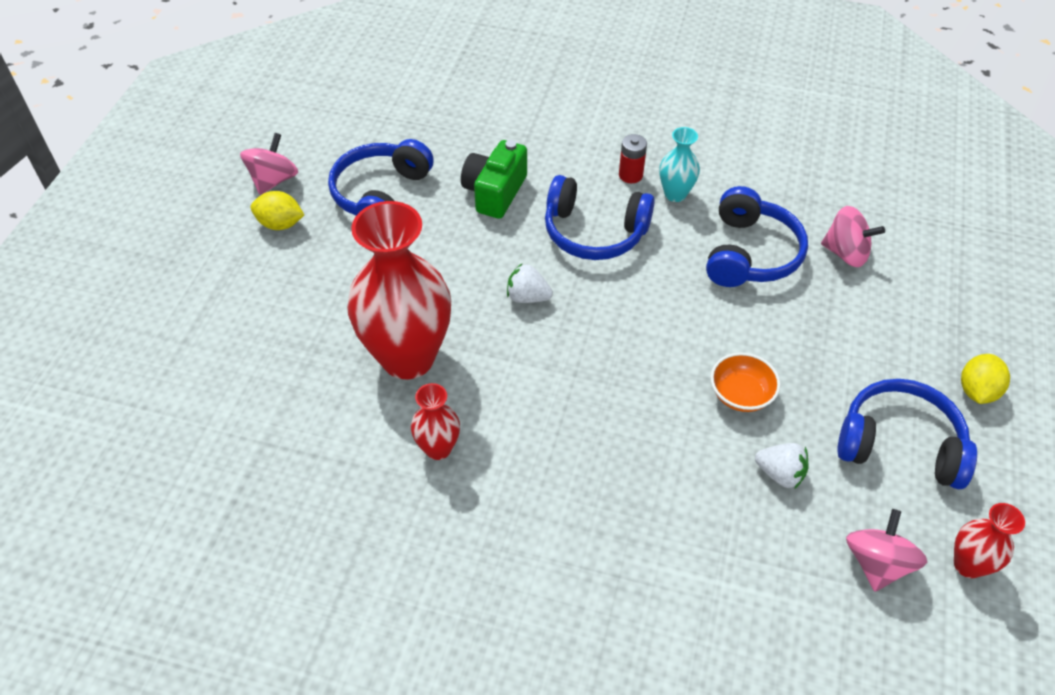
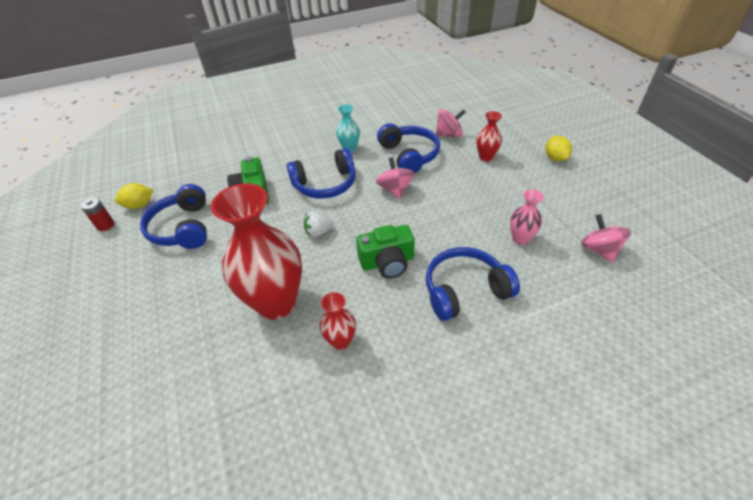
camera: 35 degrees left, 5 degrees down
(274, 180) = (99, 256): pink spinning top -> pink spinning top (395, 190)
(280, 224) = (124, 278): yellow lemon -> yellow lemon (139, 205)
(574, 390) = (387, 262): none -> green camera
(630, 175) = (319, 151): red battery -> red battery (105, 225)
(741, 394) = (467, 215): orange bowl -> none
(780, 474) = (520, 239): white strawberry -> pink vase
(899, 444) = (552, 196): blue headphones -> blue headphones (464, 290)
(968, 565) = (630, 226): red vase -> red vase (486, 157)

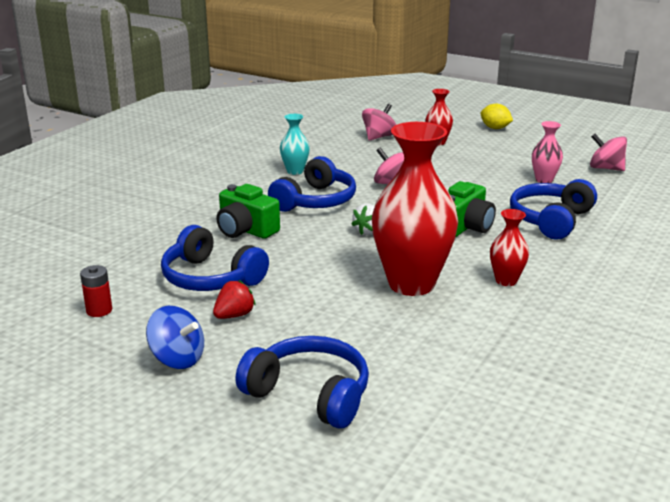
camera: 40 degrees left, 20 degrees down
(83, 290) = (177, 358): none -> blue spinning top
(139, 205) = (114, 282): yellow lemon -> none
(151, 269) = (234, 315): none -> red strawberry
(409, 155) = (365, 160): blue headphones -> blue headphones (309, 394)

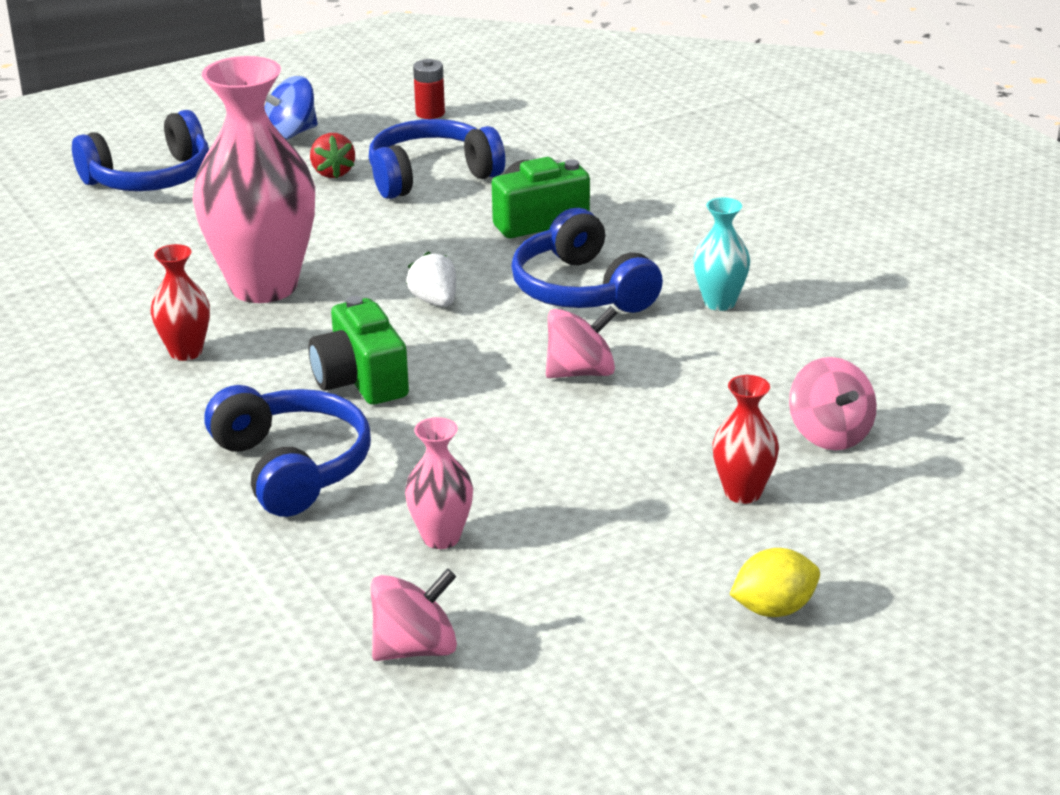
camera: 120 degrees right, 5 degrees up
(411, 284) = (264, 286): red vase -> pink vase

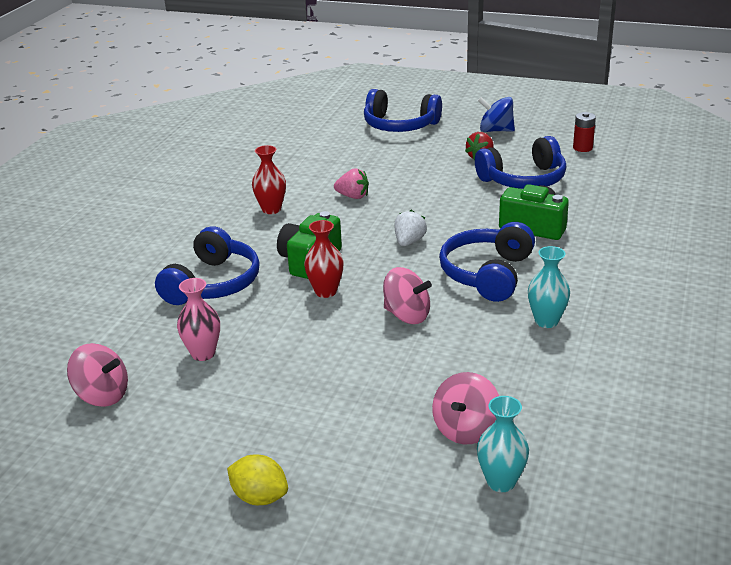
camera: 50 degrees right, 0 degrees up
(264, 286) = (353, 196): pink vase -> pink strawberry
(431, 176) = (523, 179): blue headphones -> blue headphones turned 135 degrees clockwise
(743, 493) = (362, 428): red vase -> red vase (325, 291)
(934, 455) = (501, 482): none -> turquoise vase

